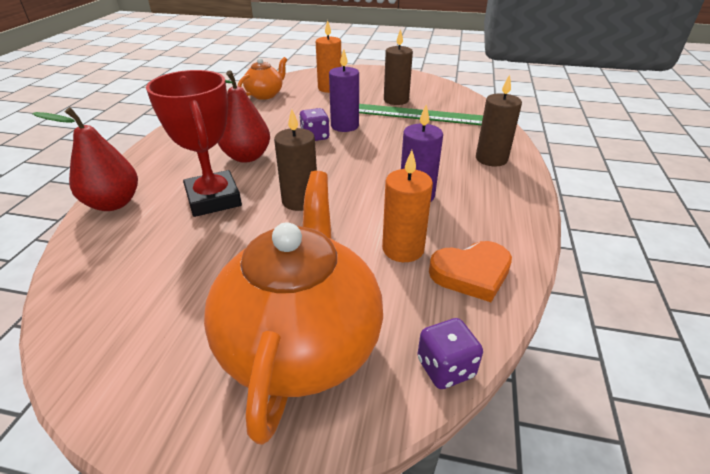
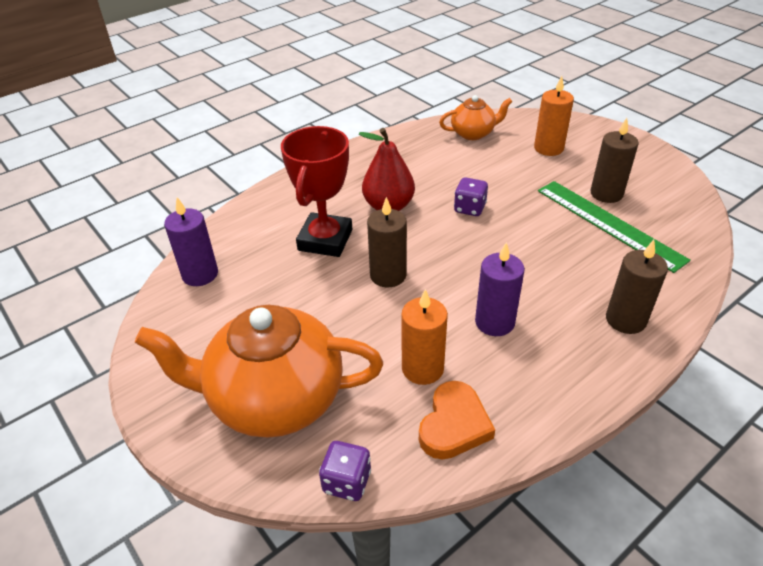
camera: 40 degrees right, 5 degrees up
(113, 203) = (256, 210): red pear -> none
(301, 343) = (274, 399): orange teapot -> orange teapot turned 135 degrees counterclockwise
(344, 126) = (512, 207): purple candle -> purple candle (200, 274)
(471, 273) = (454, 425): orange heart -> orange heart turned 90 degrees counterclockwise

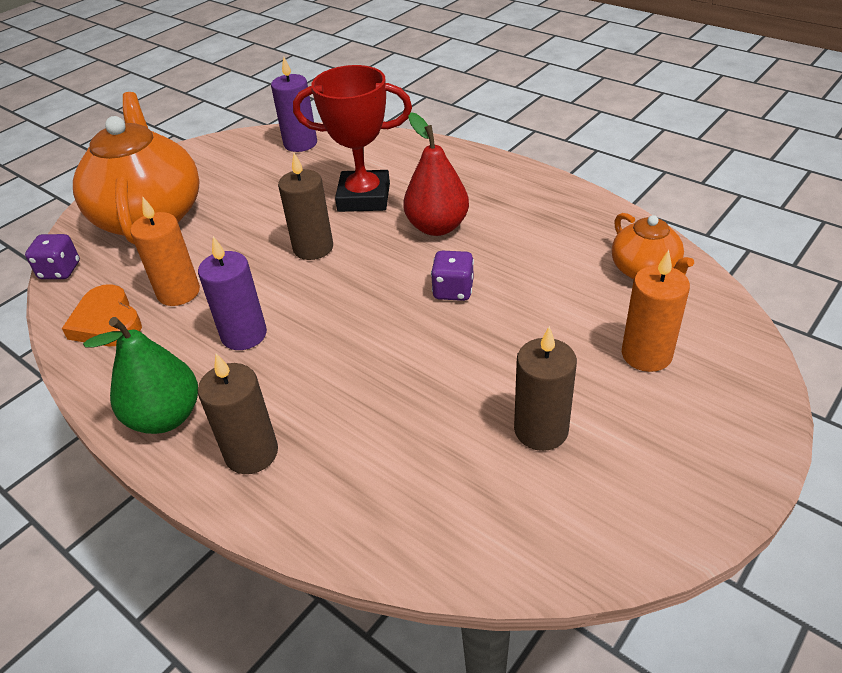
camera: 80 degrees right, 0 degrees up
(454, 425) = (107, 322): orange heart -> orange heart turned 45 degrees clockwise
(587, 372) = (165, 417): none -> green pear
(608, 224) = (459, 433): green ruler -> none

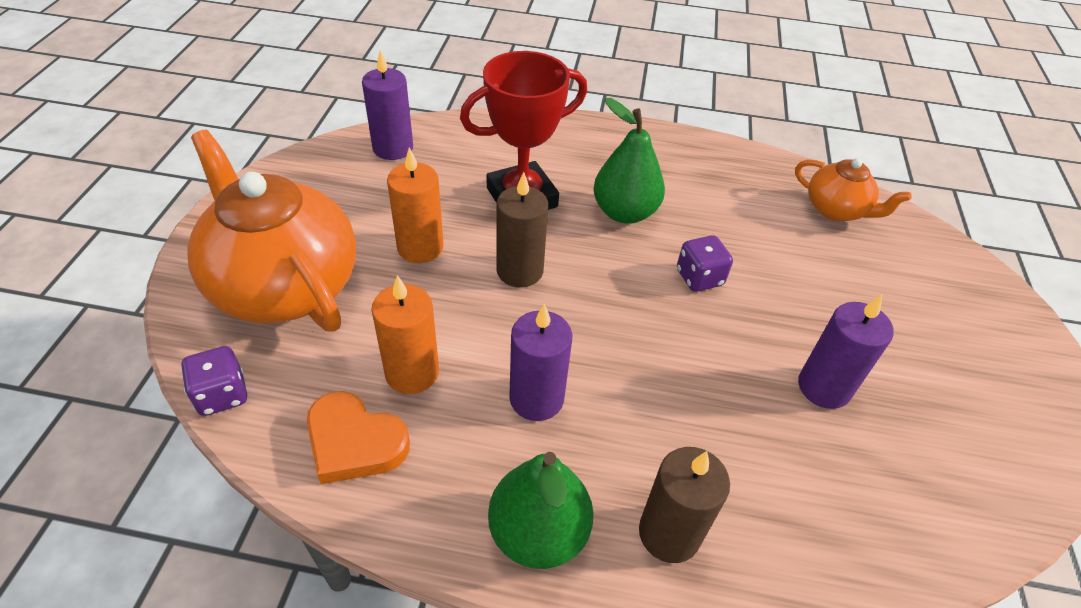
camera: 35 degrees left, 5 degrees up
(437, 227) = (624, 212): red pear -> green pear
(480, 403) = (823, 387): none -> purple candle
(541, 430) = (892, 394): brown candle -> none
(646, 354) = (905, 290): orange candle -> orange candle (420, 247)

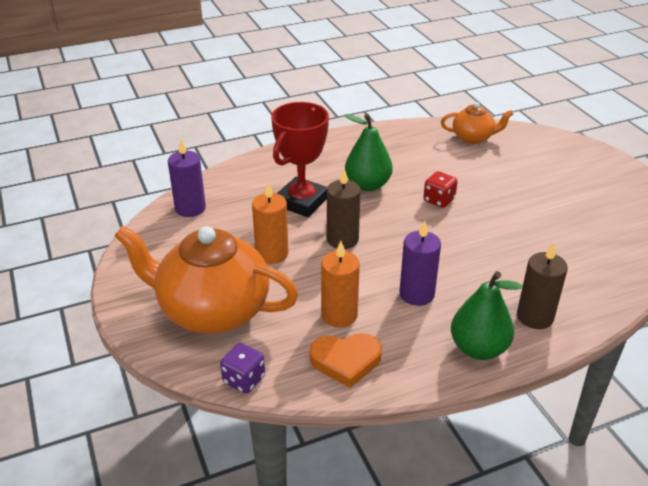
camera: 30 degrees left, 10 degrees down
(699, 278) = (439, 200): purple dice -> red dice
(823, 387) = (542, 223): purple candle -> none

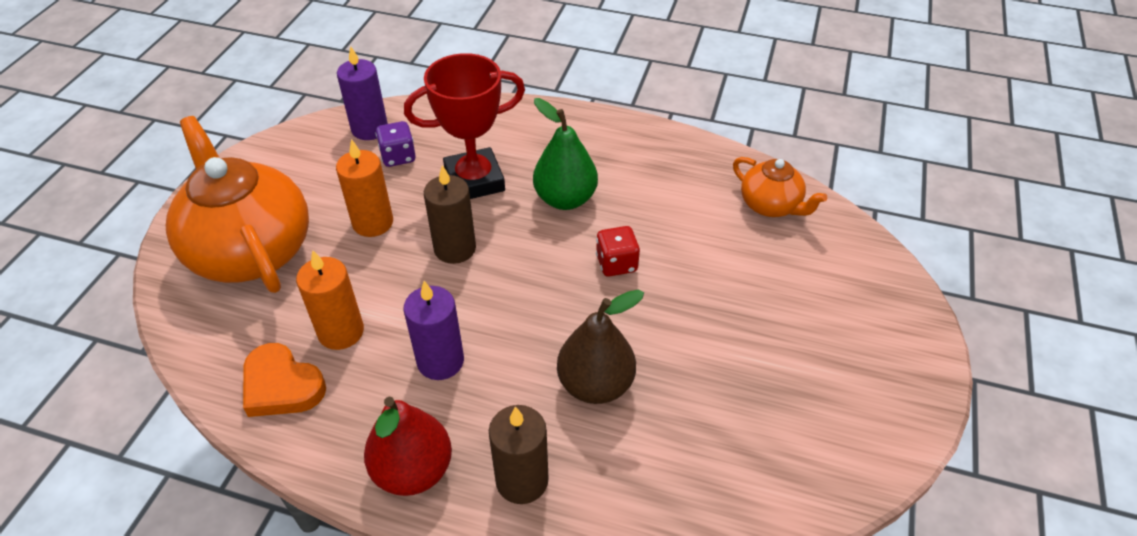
camera: 40 degrees right, 10 degrees up
(244, 380) = (184, 339): purple dice -> purple dice (398, 157)
(478, 348) = (413, 470): green pear -> red pear
(507, 257) = (595, 384): none -> brown pear

